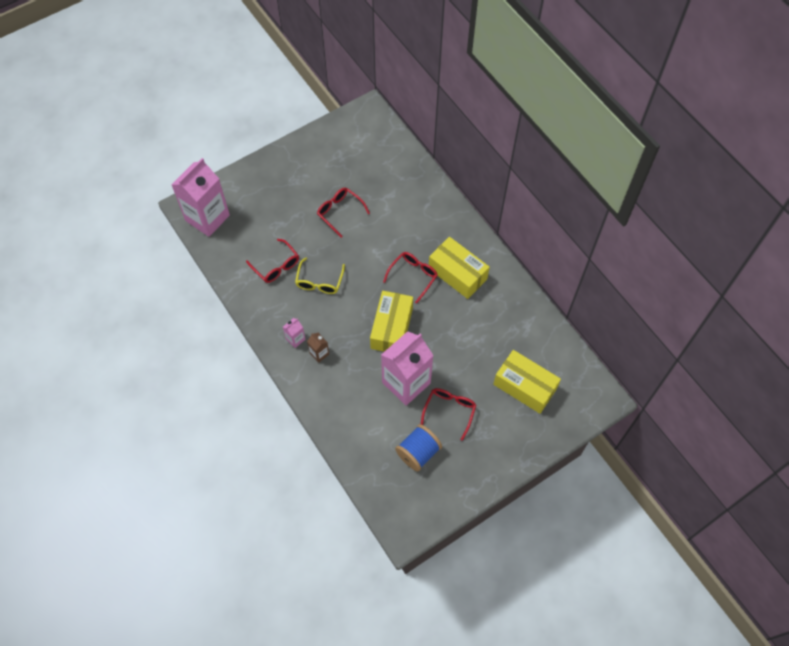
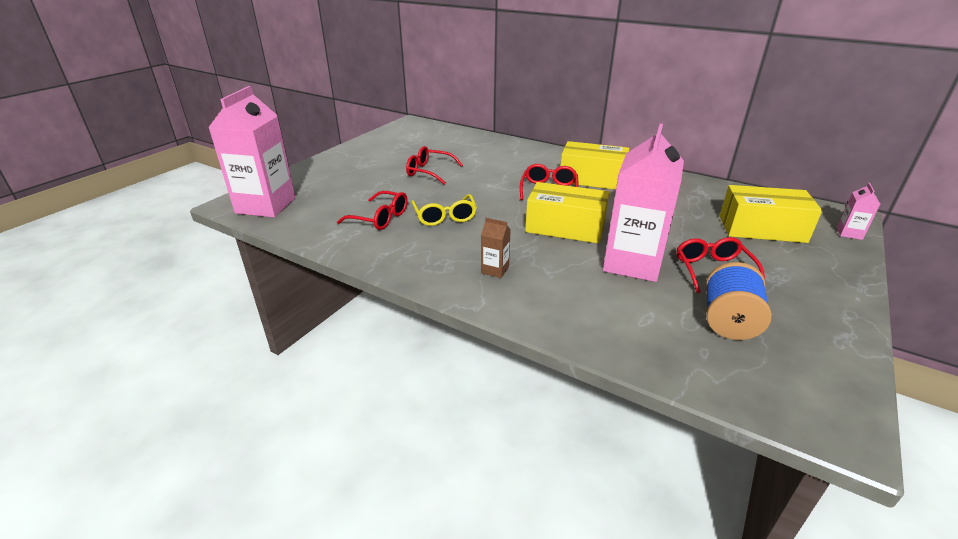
camera: 25 degrees left, 30 degrees down
(295, 339) = (451, 266): pink carton -> pink carton (849, 233)
(391, 328) = (565, 227): yellow box -> yellow box turned 60 degrees counterclockwise

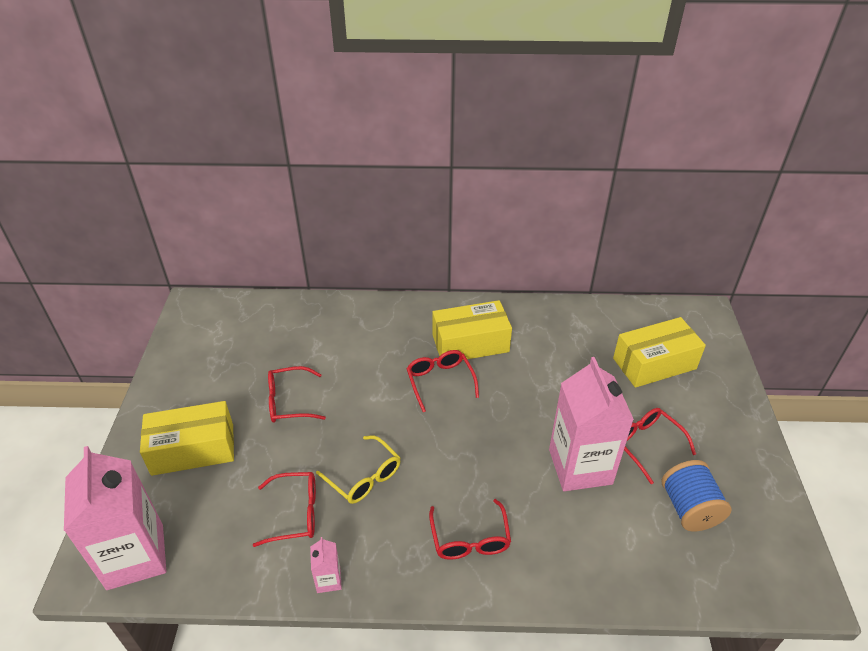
camera: 30 degrees left, 10 degrees up
(495, 270) = (470, 538): brown carton -> red glasses
(565, 227) = (493, 439): yellow box -> yellow box (193, 449)
(849, 233) = (718, 340): pink carton -> pink carton (328, 580)

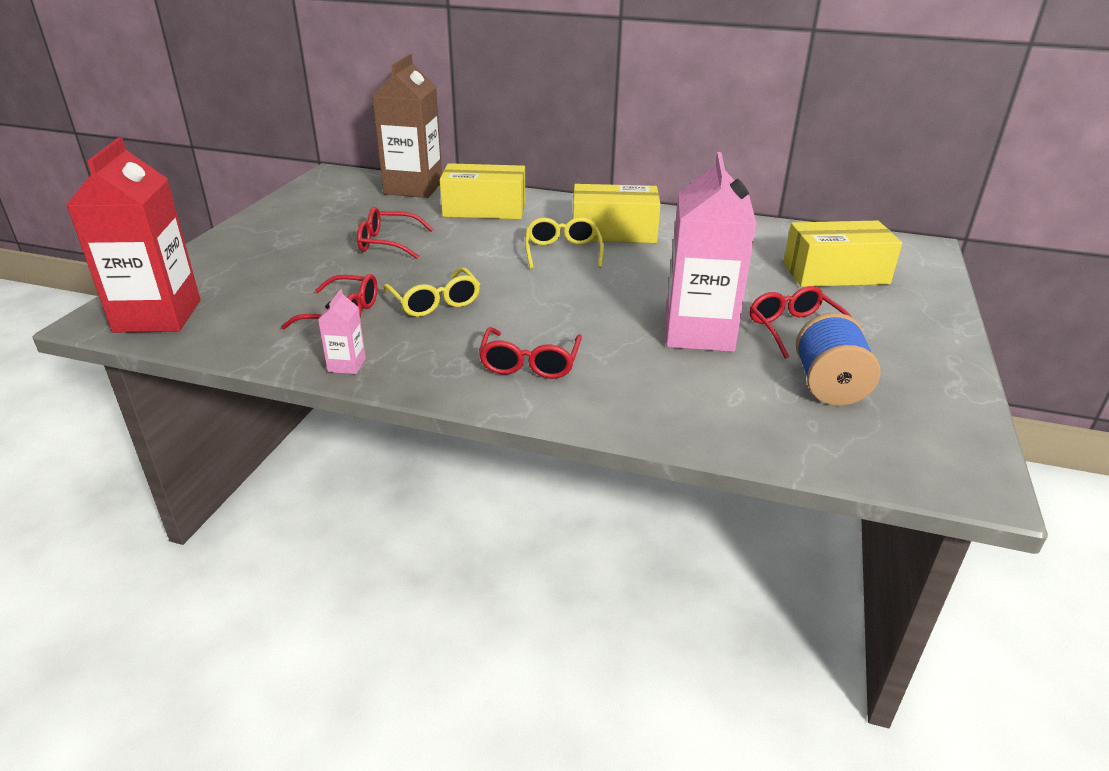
camera: 15 degrees right, 10 degrees down
(135, 556) = (158, 316): pink carton -> red carton
(193, 449) = (267, 259): yellow box -> yellow box (484, 209)
(276, 312) = (413, 188): none -> brown carton
(440, 382) = (563, 252): red glasses -> yellow glasses

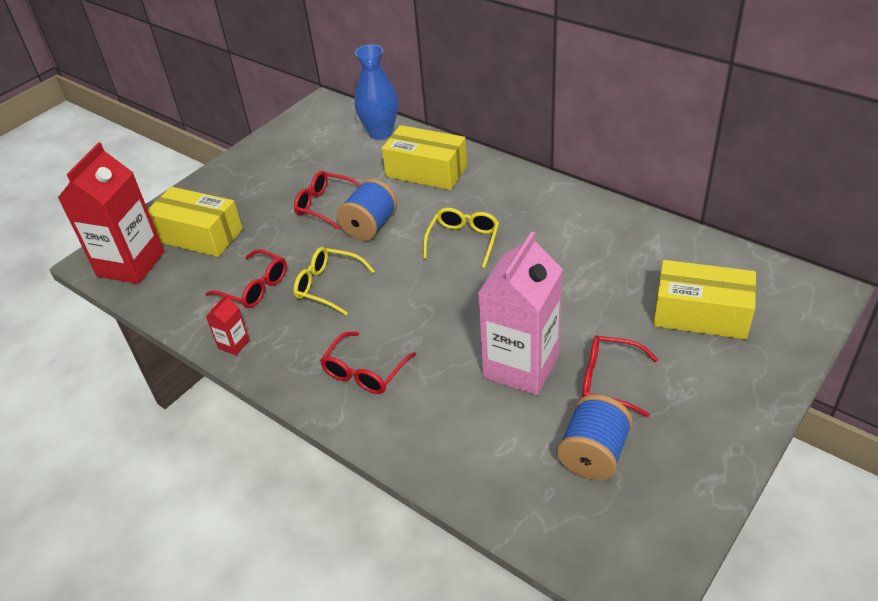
camera: 25 degrees right, 10 degrees up
(347, 365) = (234, 344): pink carton -> red carton
(413, 188) = (380, 133): brown carton -> blue vase
(435, 302) = (328, 286): yellow glasses -> yellow glasses turned 120 degrees clockwise
(451, 253) = (370, 226): none -> blue spool
(614, 232) = (524, 221): yellow box -> yellow box (199, 235)
(795, 330) = (609, 381): red glasses -> red glasses turned 75 degrees counterclockwise

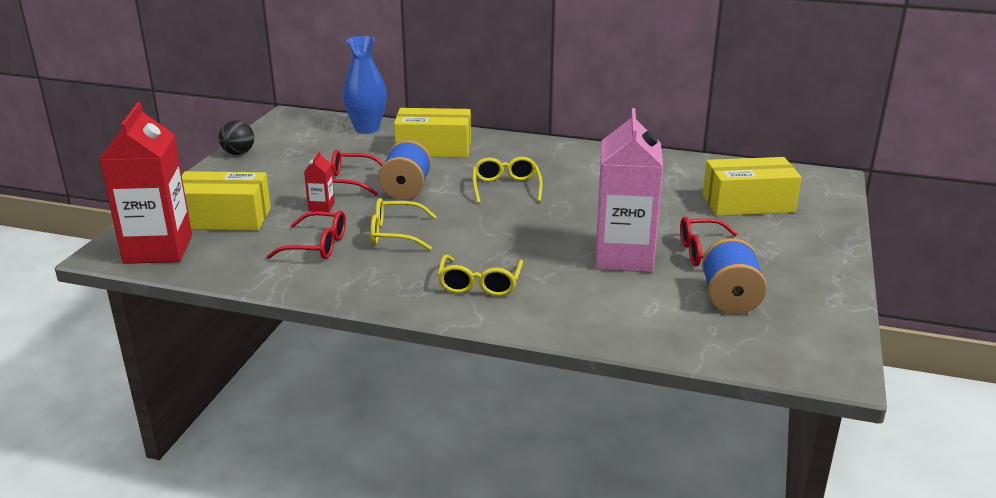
camera: 25 degrees left, 15 degrees down
(234, 344) = (326, 287): red carton -> red carton (321, 207)
(254, 150) = (238, 153): none -> black ball
(365, 372) = (480, 284): red glasses -> yellow glasses

